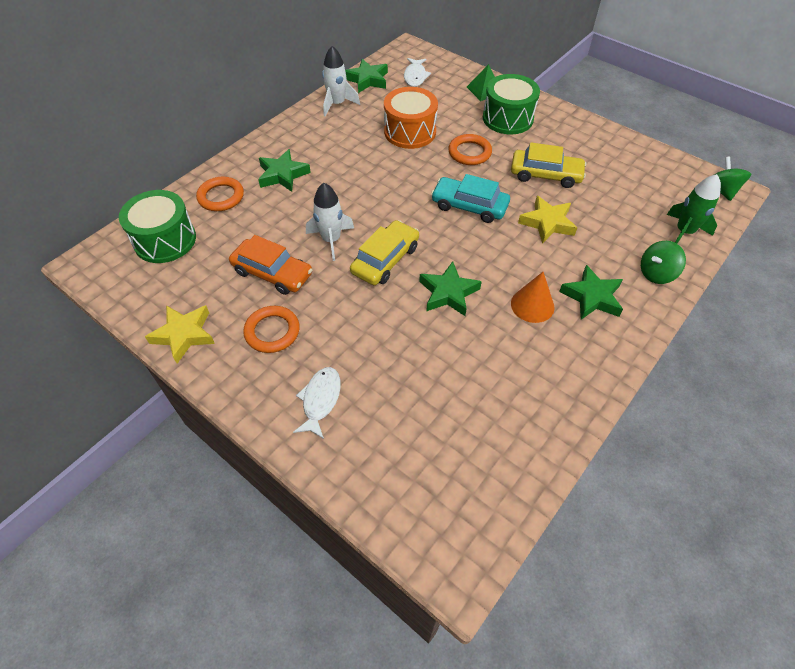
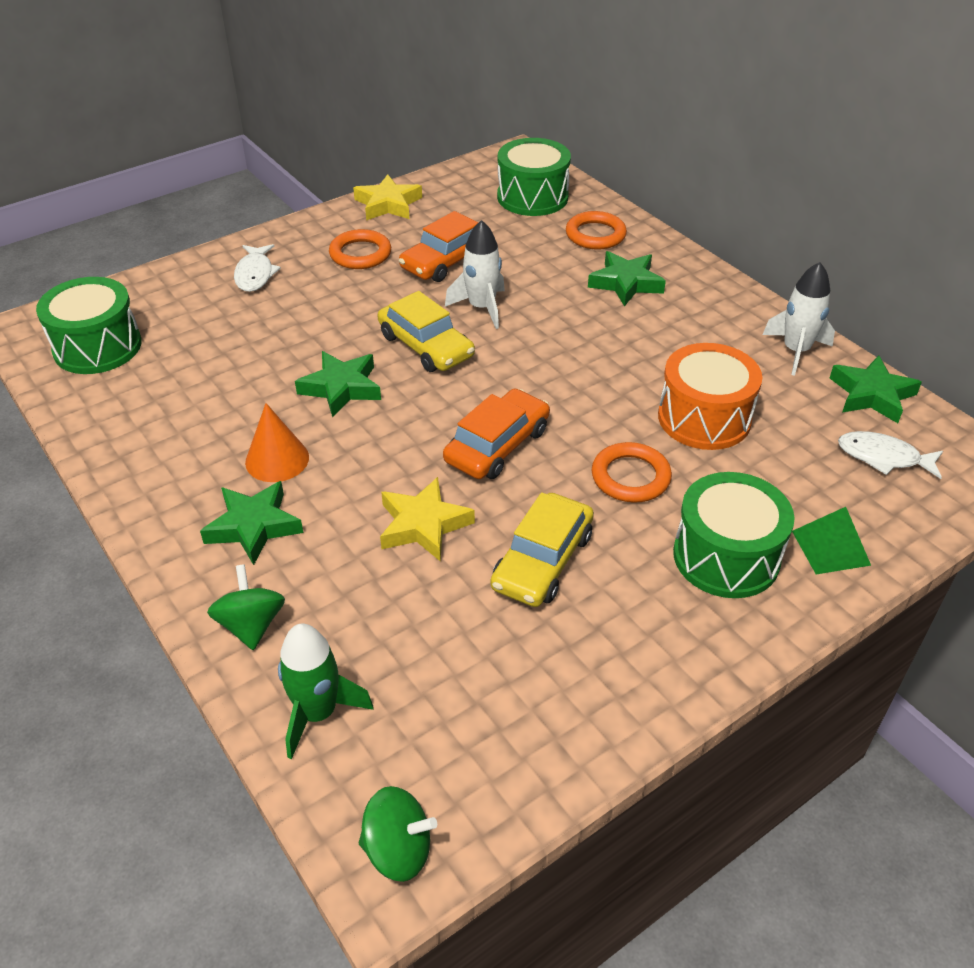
camera: 105 degrees right, 10 degrees down
(320, 400) = (255, 274): white fish -> white fish turned 60 degrees clockwise
(463, 483) = (97, 347): none -> green drum
(469, 206) = (497, 445): turquoise car -> orange car

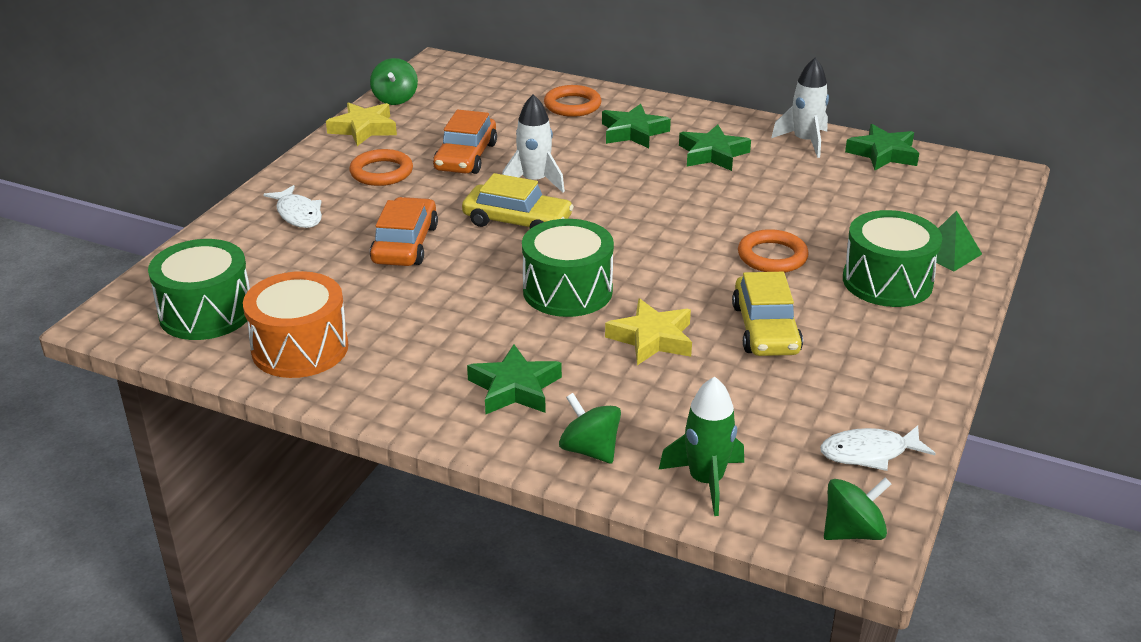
camera: 30 degrees left, 10 degrees down
(277, 459) = (480, 338): orange cone -> none
(341, 388) = (478, 271): green star -> green star (712, 154)
(443, 181) = (395, 99): none -> green spinning top
(497, 445) = (651, 269): orange car -> orange car (405, 244)
(532, 197) = (489, 91): green drum -> green drum (567, 291)
(704, 418) = (785, 203): orange drum -> orange drum (300, 348)
(883, 457) = (928, 189): white fish -> white fish (869, 453)

